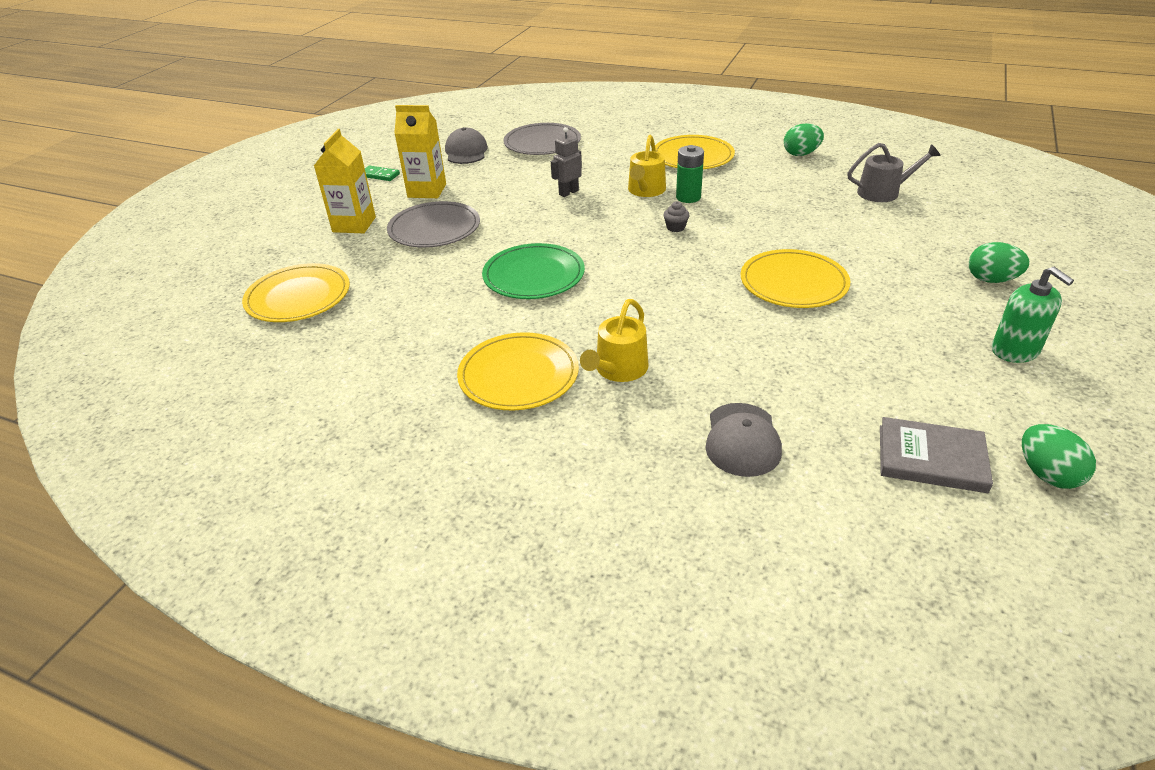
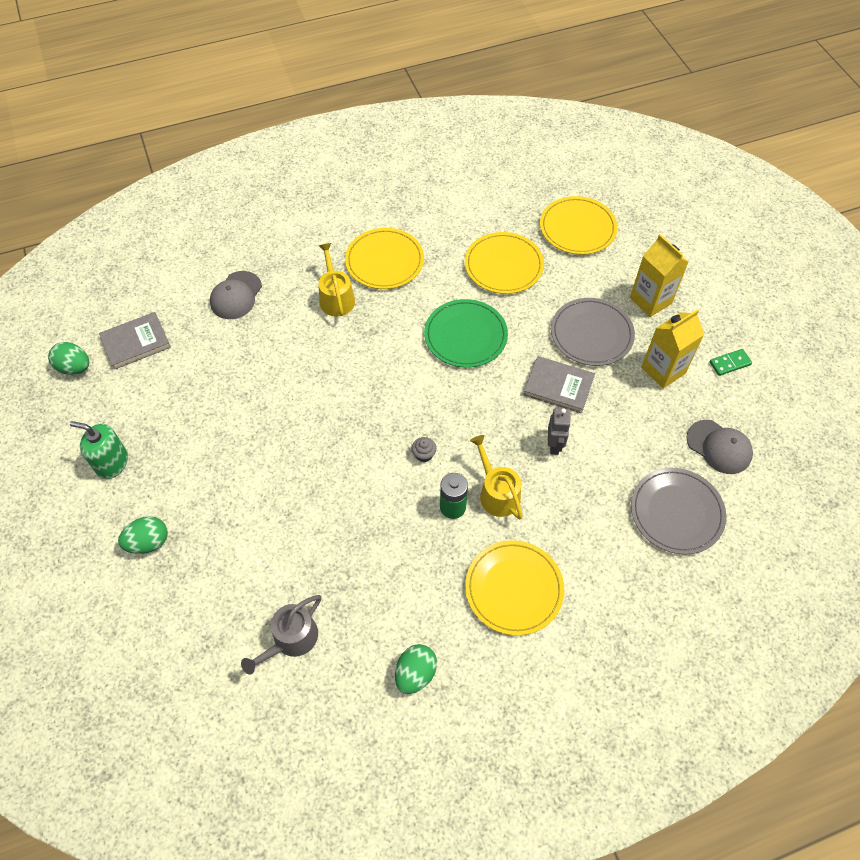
camera: 135 degrees right, 20 degrees up
(513, 215) = (558, 386): none -> grey book
(742, 440) = (236, 295): grey cap -> grey cap turned 120 degrees counterclockwise
(793, 283) = (289, 443): yellow plate -> yellow plate (503, 265)

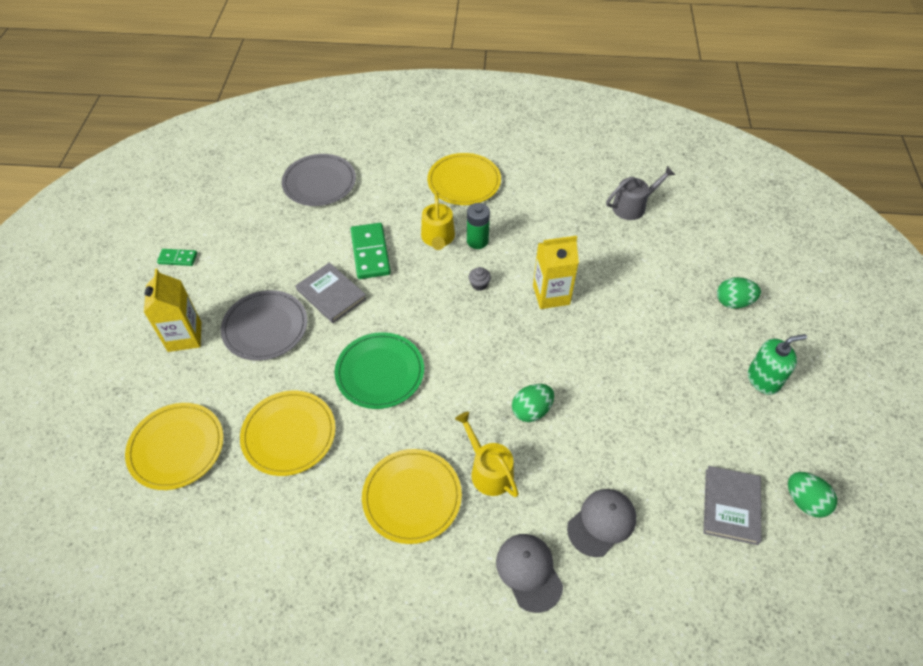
camera: 155 degrees left, 5 degrees down
(112, 463) = (763, 379): green soap dispenser -> green soap dispenser turned 60 degrees counterclockwise
(136, 342) = (731, 506): grey book -> grey book turned 75 degrees counterclockwise
(336, 298) = (488, 470): yellow watering can -> yellow watering can turned 135 degrees clockwise
(415, 673) = (555, 163): green egg -> green egg (531, 410)
(554, 445) = (370, 253): grey robot -> green domino
(663, 370) = (235, 274): yellow carton -> yellow carton (551, 295)
(719, 447) = (250, 207): grey cap -> grey cap (529, 572)

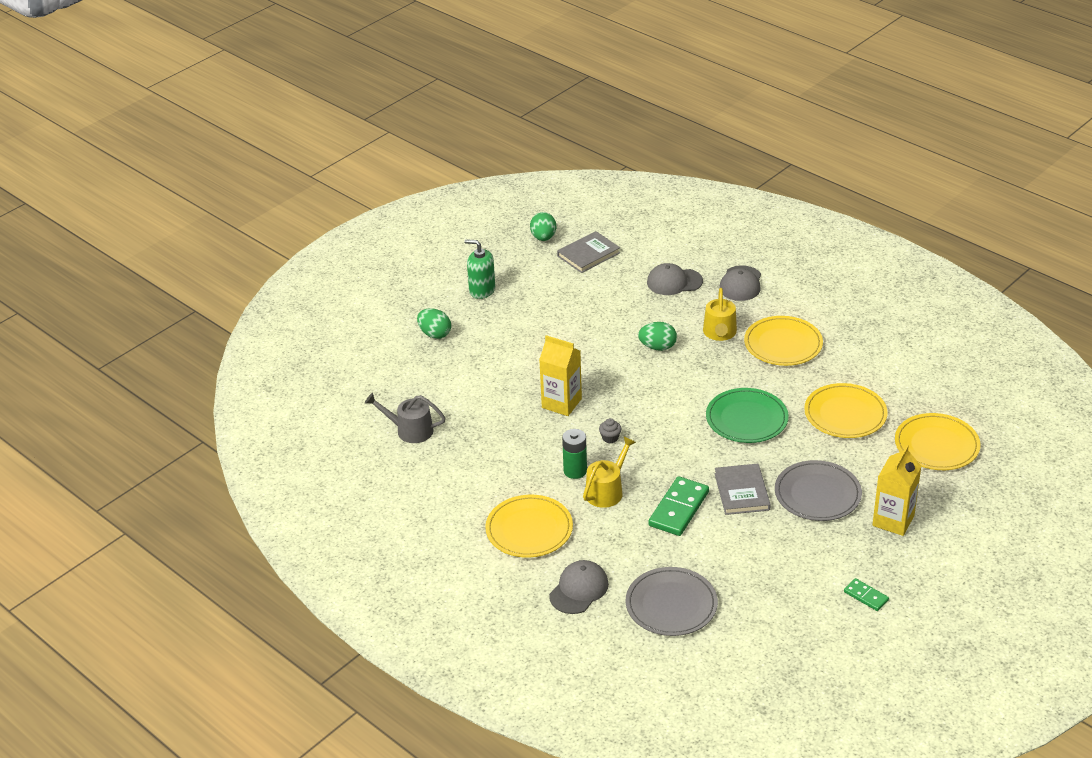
camera: 140 degrees left, 15 degrees down
(390, 161) = (579, 589): none -> grey cap

